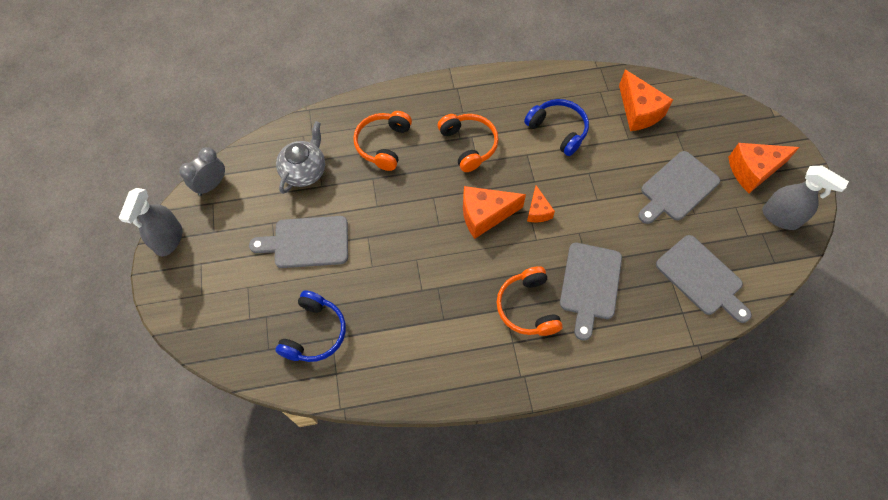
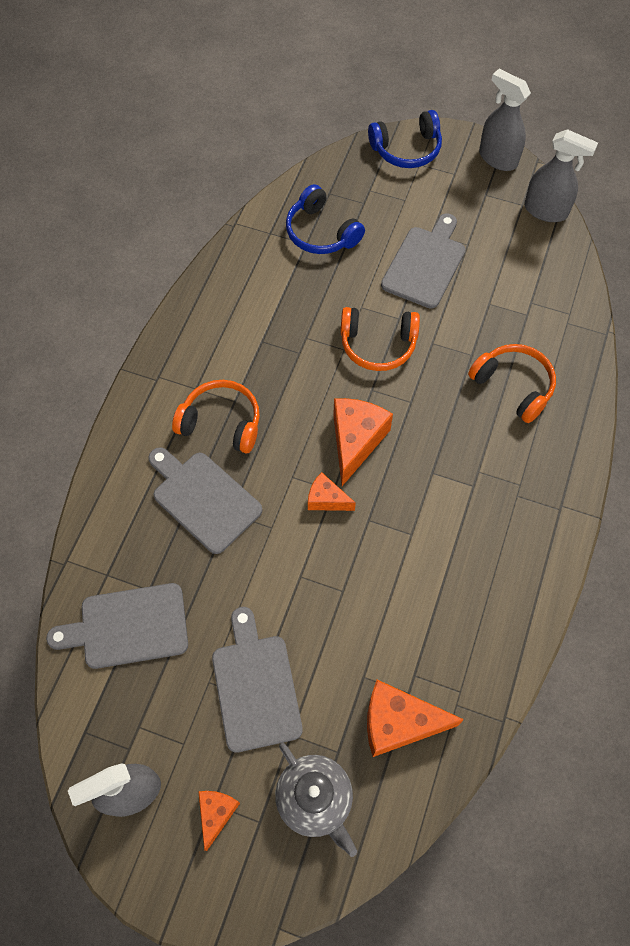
camera: 120 degrees right, 0 degrees up
(211, 185) = (546, 211): grey clock -> grey spray bottle
(304, 171) = (518, 296): grey teapot -> grey teapot (315, 799)
(468, 145) = (462, 475): orange headphones -> orange headphones (378, 344)
(558, 130) = (426, 593): blue headphones -> blue headphones (406, 149)
(753, 171) = (216, 814): orange cheese -> orange cheese, size x0.57

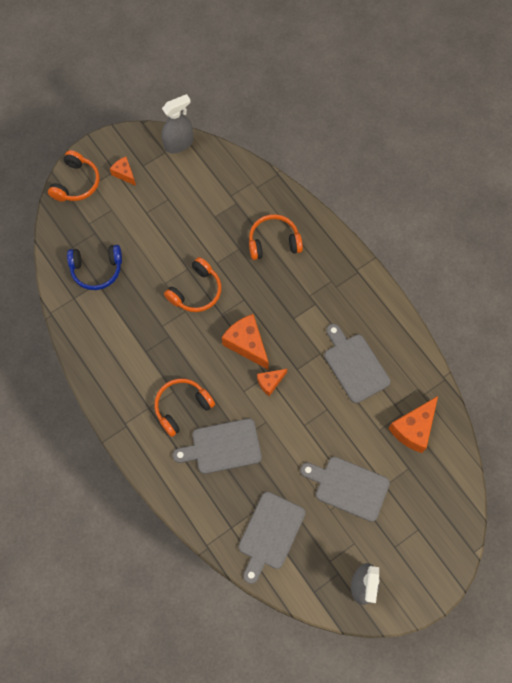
camera: 55 degrees left, 5 degrees up
(216, 814) = (400, 548): orange cheese -> orange cheese (124, 174)
(315, 799) = (424, 494): grey teapot -> none
(406, 149) = (76, 183): blue headphones -> orange headphones
(425, 264) = (163, 230): grey cutting board -> grey cutting board (354, 365)
(497, 158) = (123, 141): grey spray bottle -> none

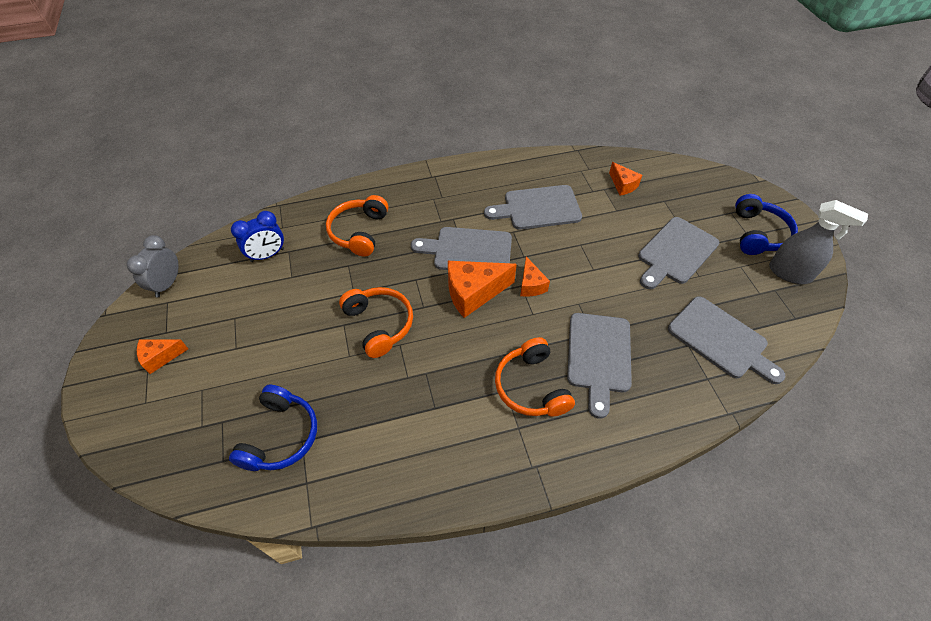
camera: 70 degrees left, 15 degrees down
(76, 183) = (126, 424): orange headphones -> none
(179, 144) = (167, 284): grey spray bottle -> grey clock
(227, 191) = (267, 255): none -> blue clock
(286, 326) = (468, 251): none -> grey cutting board
(400, 555) = (758, 234): none -> blue headphones
(413, 429) = (623, 185): orange cheese -> orange cheese, size x0.57

